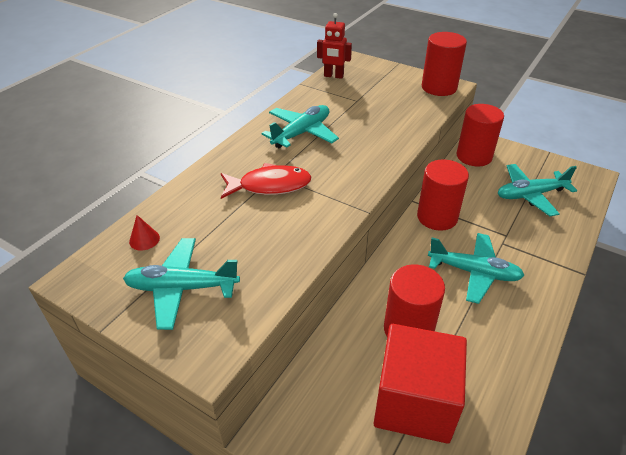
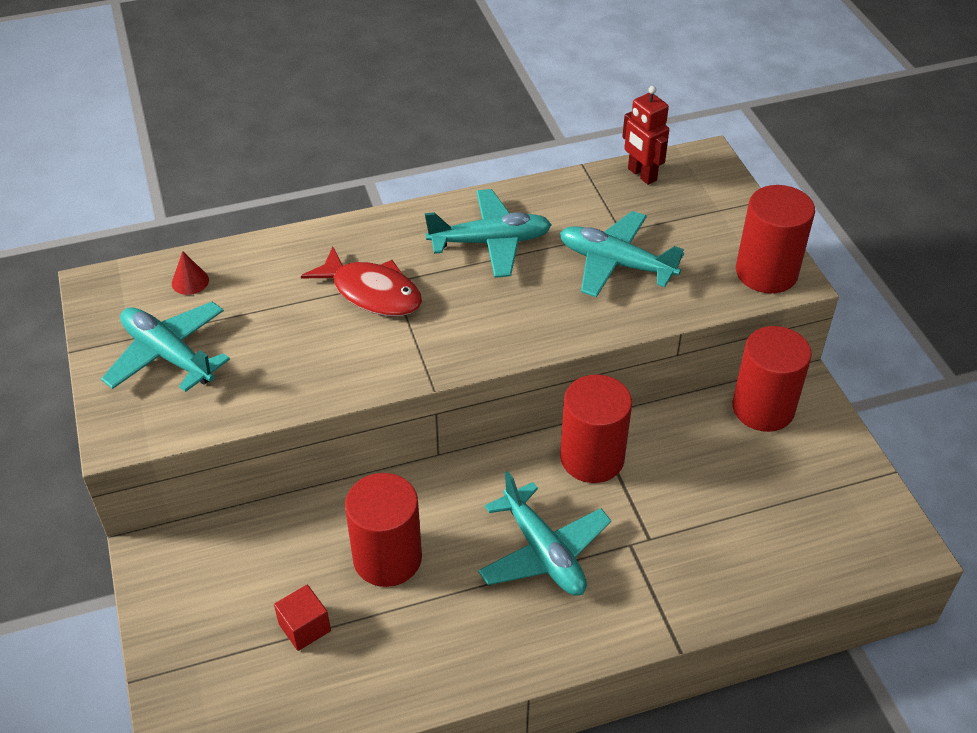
camera: 40 degrees right, 5 degrees up
(414, 402) = (304, 627): red cube -> red cube, size x0.41
(530, 195) = (764, 511): turquoise plane -> turquoise plane (616, 263)

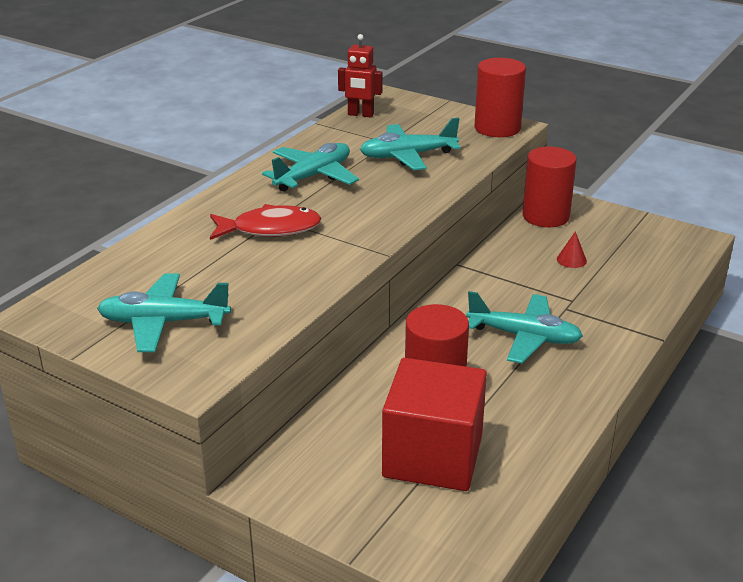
camera: 40 degrees left, 15 degrees down
(190, 281) = (118, 279): red cone -> red cone (571, 260)
(304, 627) = (433, 456): red cube -> red cube, size x2.43
(592, 458) = (486, 281): red cylinder -> none

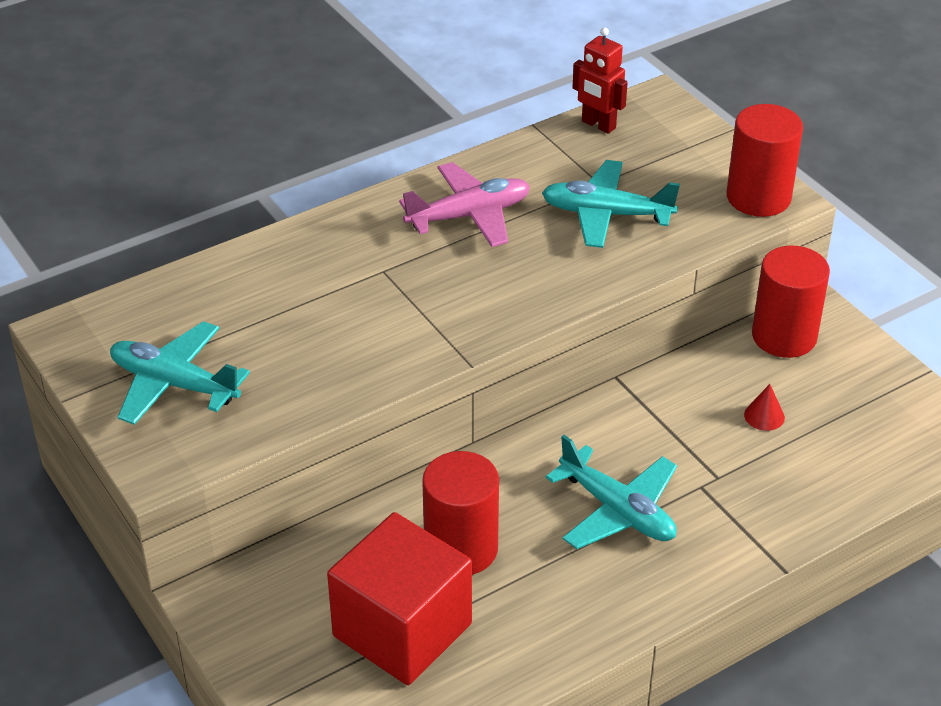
camera: 25 degrees right, 10 degrees up
(270, 229) = (366, 285): red fish -> none
(313, 176) = (469, 216): turquoise plane -> pink plane

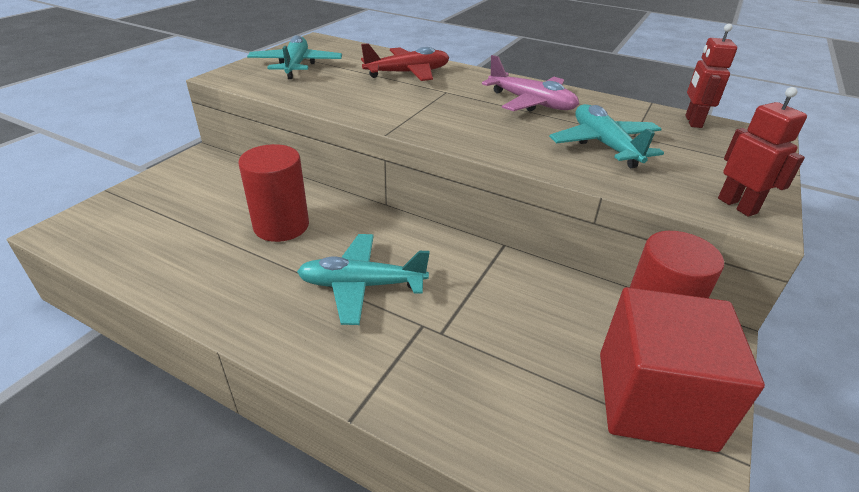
camera: 60 degrees right, 5 degrees down
(293, 282) = (408, 73): none -> red plane
(402, 630) = (195, 223): red cube -> red cube (654, 399)
(617, 510) = (362, 285): turquoise plane -> turquoise plane turned 75 degrees clockwise
(758, 197) = (737, 206): red cylinder -> red robot
(764, 416) = (541, 341): red cone -> none

